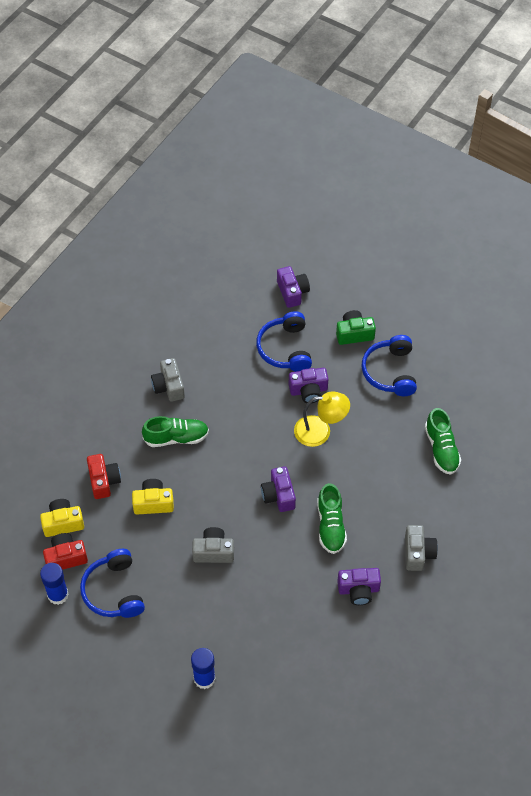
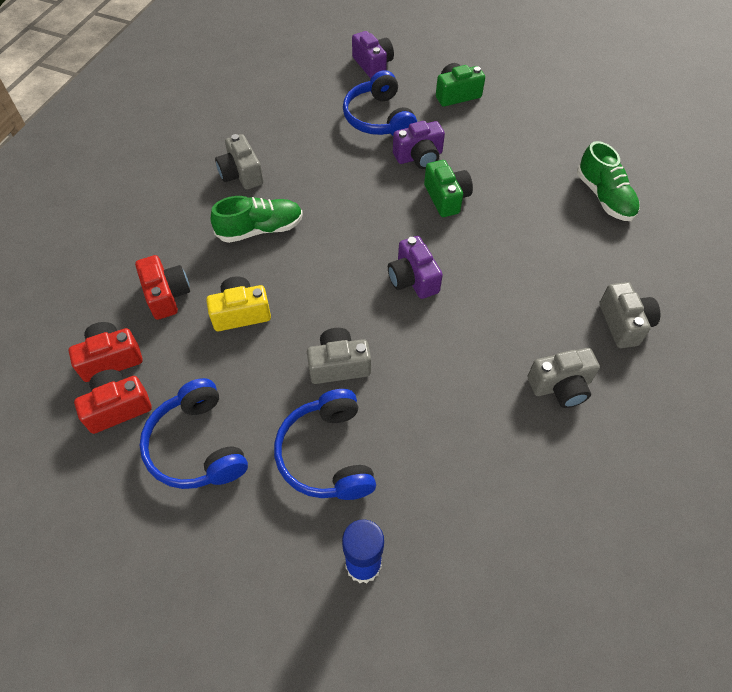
camera: 10 degrees left, 0 degrees up
(58, 595) = (108, 466): blue glue stick -> none
(63, 523) = (111, 359): yellow camera -> red camera
(320, 431) = (446, 198): yellow lamp -> green camera
(330, 526) = (494, 307): green shoe -> none
(358, 590) = (560, 386): purple camera -> grey camera
(390, 372) = (511, 126): blue headphones -> blue headphones (327, 454)

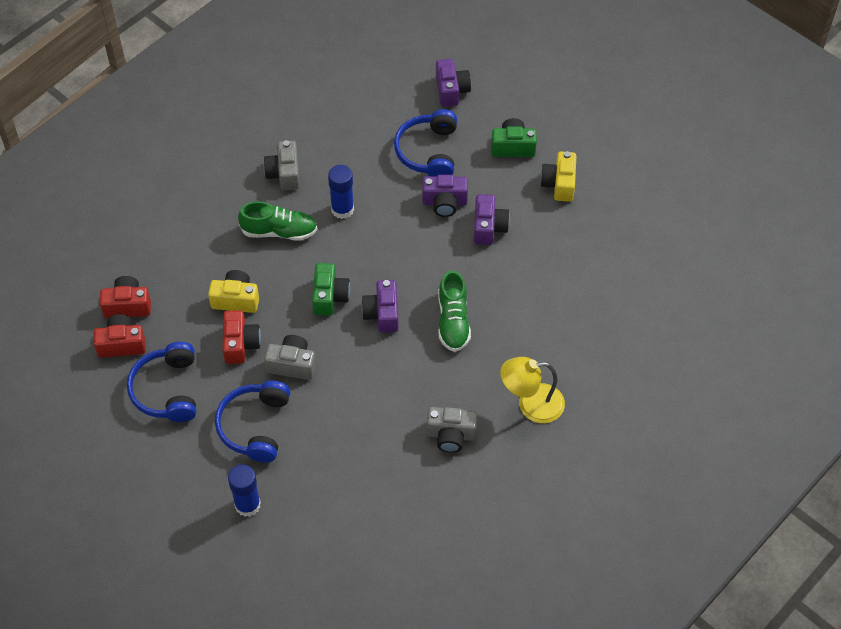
camera: 20 degrees right, 0 degrees up
(166, 295) = (185, 266): red camera -> red camera (240, 344)
(318, 190) = (342, 209): none -> blue glue stick
(446, 198) = (447, 250): green camera -> green camera (329, 296)
(475, 167) = (488, 227): none -> purple camera
(518, 113) = (559, 184): none -> yellow camera
(604, 197) = (586, 291): green shoe -> green shoe (453, 321)
(624, 324) = (531, 404): grey camera -> yellow lamp

